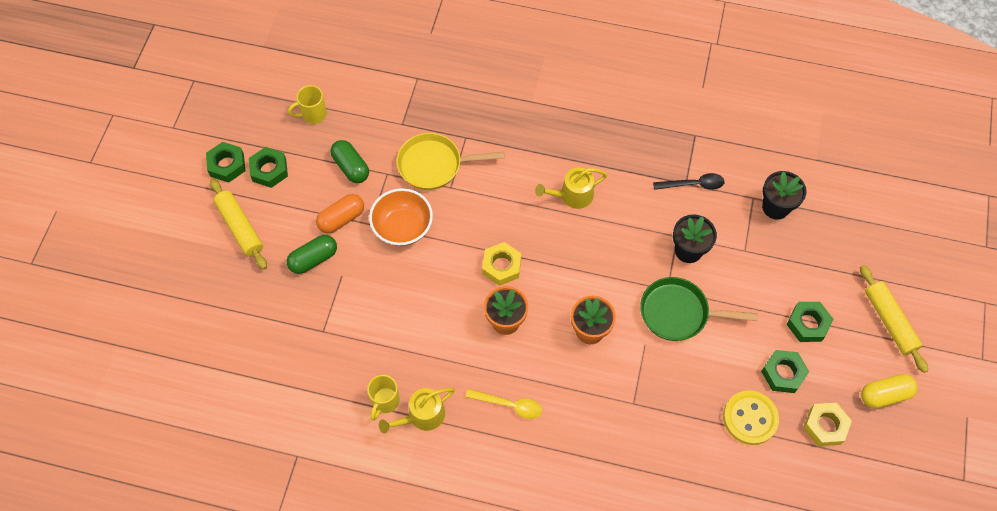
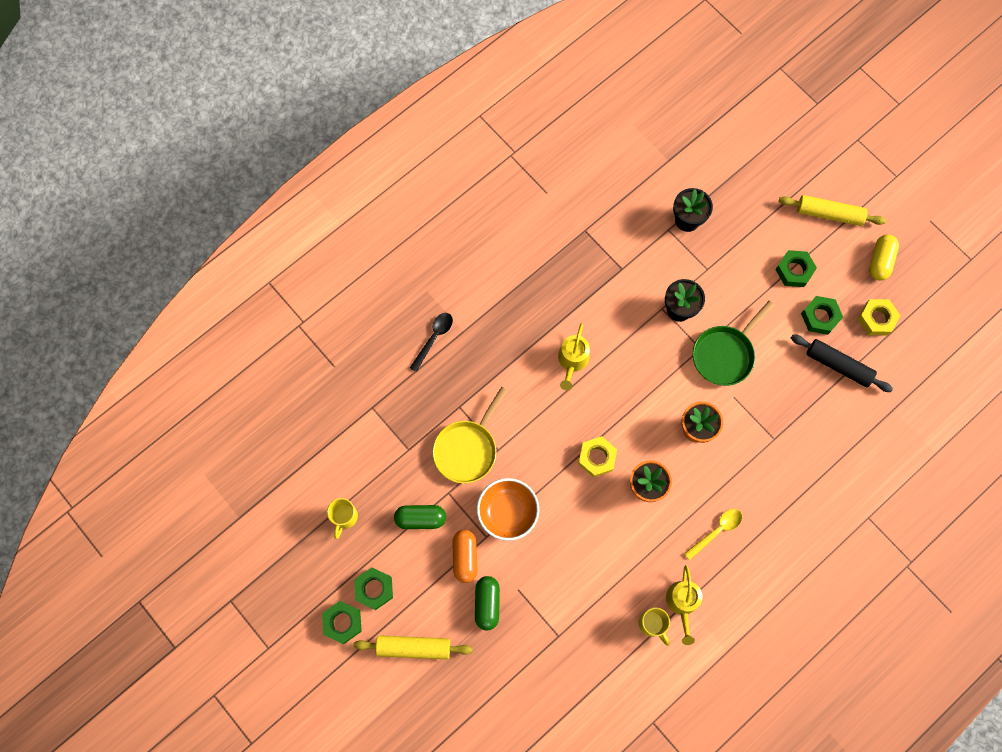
camera: 55 degrees left, 10 degrees up
(693, 184) = (626, 264): black spoon -> black spoon (434, 338)
(750, 418) = (838, 365): yellow button -> black rolling pin

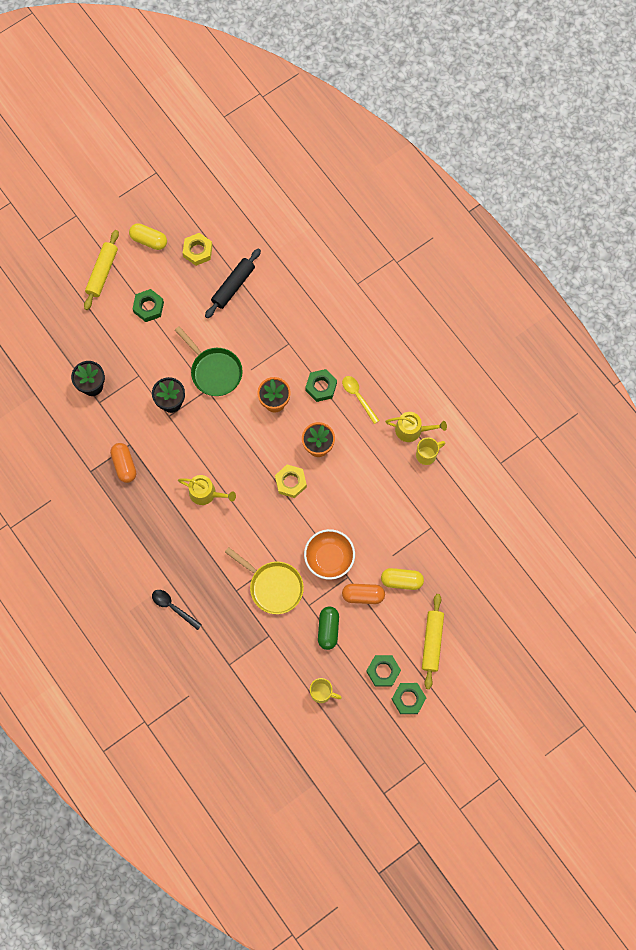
camera: 85 degrees left, 0 degrees up
(487, 603) = (401, 581): green capsule -> yellow capsule
(596, 266) = (124, 465): none -> orange capsule
(820, 317) = (191, 293): green nut -> green nut (321, 387)

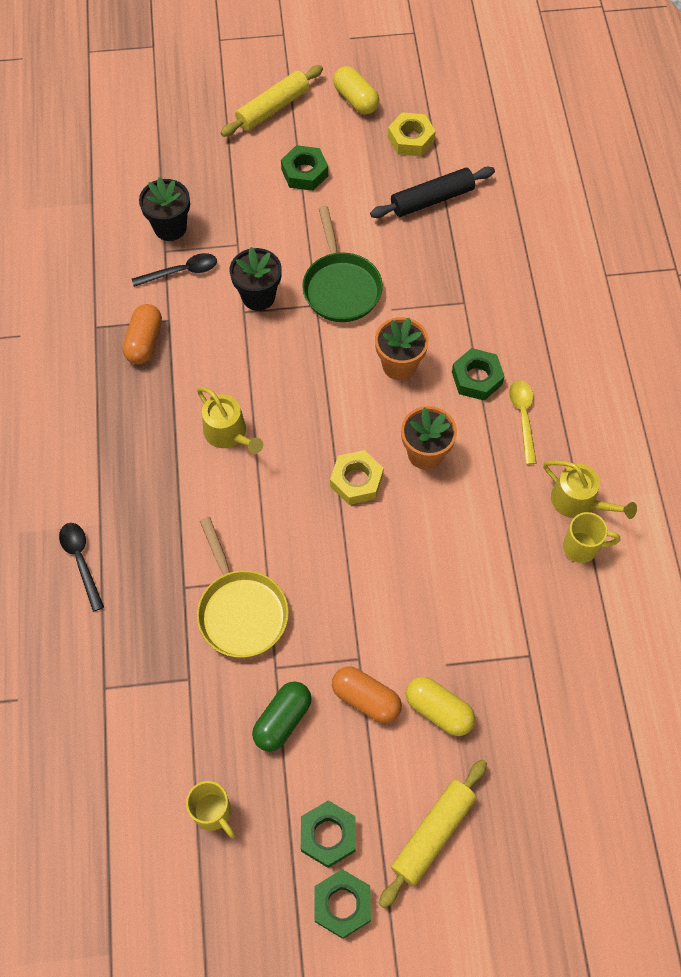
camera: 30 degrees right, 10 degrees down
(117, 410) = (181, 272): none -> black spoon
(329, 558) = (348, 616): orange bowl -> none

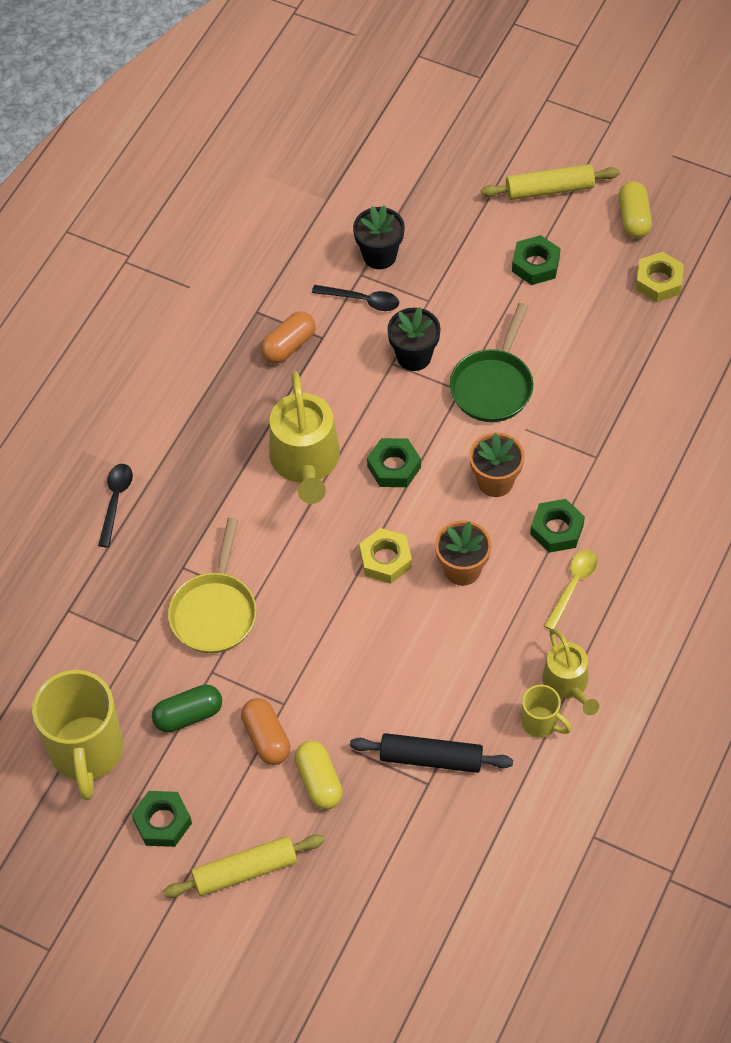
camera: 35 degrees right, 5 degrees down
(213, 813) = (87, 752): yellow mug -> yellow mug, size x2.08
(228, 433) = (305, 461): yellow watering can -> yellow watering can, size x1.64
(342, 904) = (137, 878): green nut -> green nut (394, 467)
(432, 199) = (636, 348): black rolling pin -> black rolling pin (431, 758)

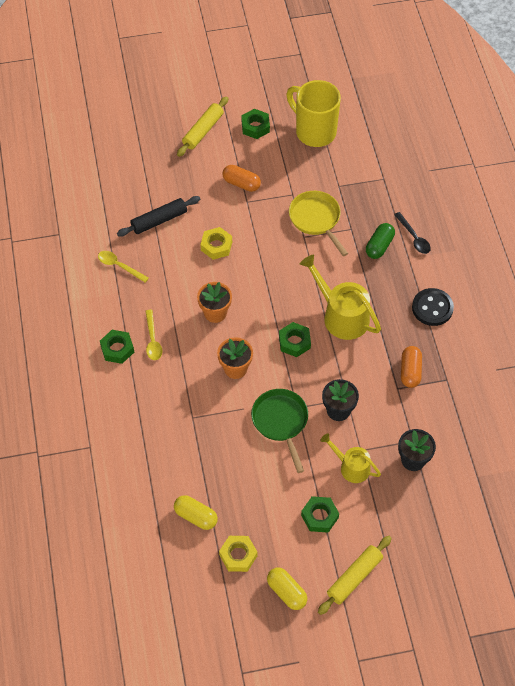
camera: 140 degrees right, 0 degrees up
(187, 399) = (432, 308): none -> black button
(188, 715) = (285, 171): green capsule -> green capsule (379, 246)
(319, 781) = (202, 181): yellow capsule -> yellow capsule (196, 516)
(362, 300) = (396, 425): black spoon -> none
(385, 560) = (257, 293): yellow nut -> yellow nut (216, 246)
(541, 723) = (119, 266): yellow mug -> yellow spoon
(556, 530) = (183, 363): green nut -> green nut (117, 349)
(567, 683) = (120, 291): yellow watering can -> yellow watering can (351, 467)

